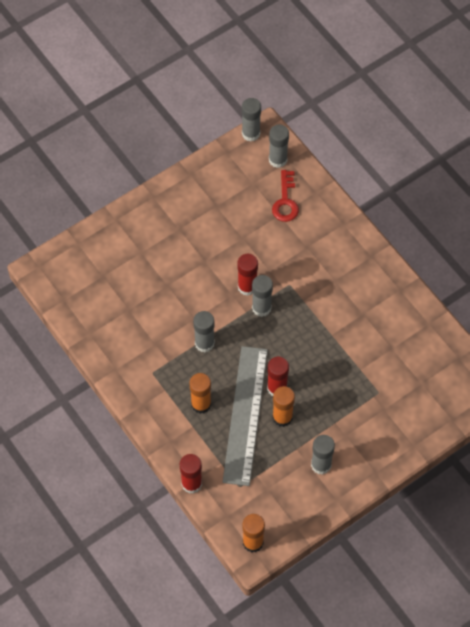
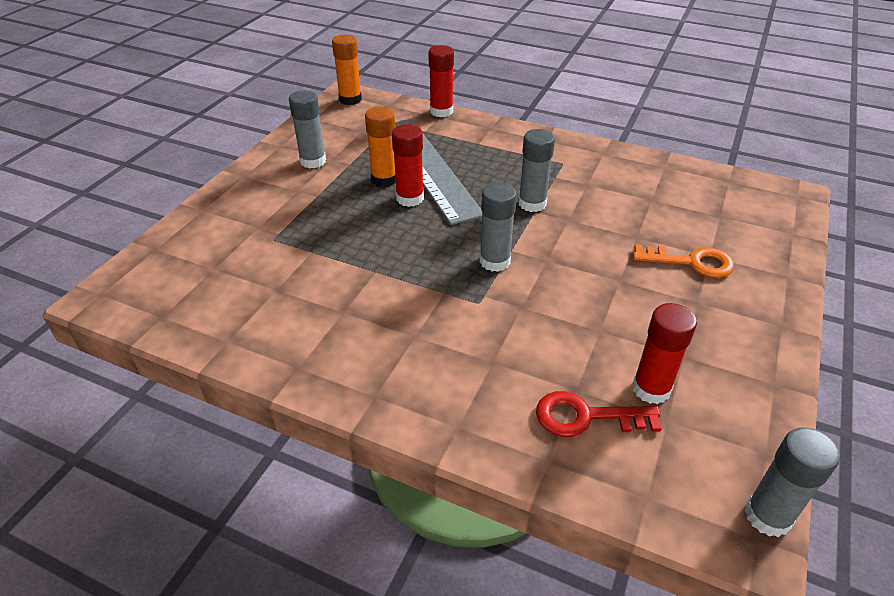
camera: 150 degrees right, 20 degrees down
(156, 253) = (691, 262): none -> orange key
(201, 404) = (485, 159): orange glue stick -> none
(247, 287) = (535, 275): red glue stick -> red glue stick (651, 389)
(278, 160) = (668, 487): grey glue stick -> none
(285, 201) = (586, 416): red key -> red key turned 60 degrees counterclockwise

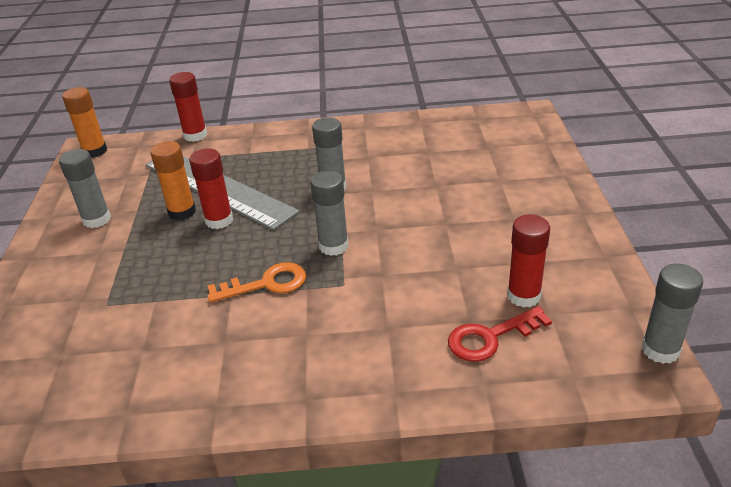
camera: 25 degrees left, 5 degrees down
(691, 262) = (489, 189): orange key -> orange key (266, 284)

